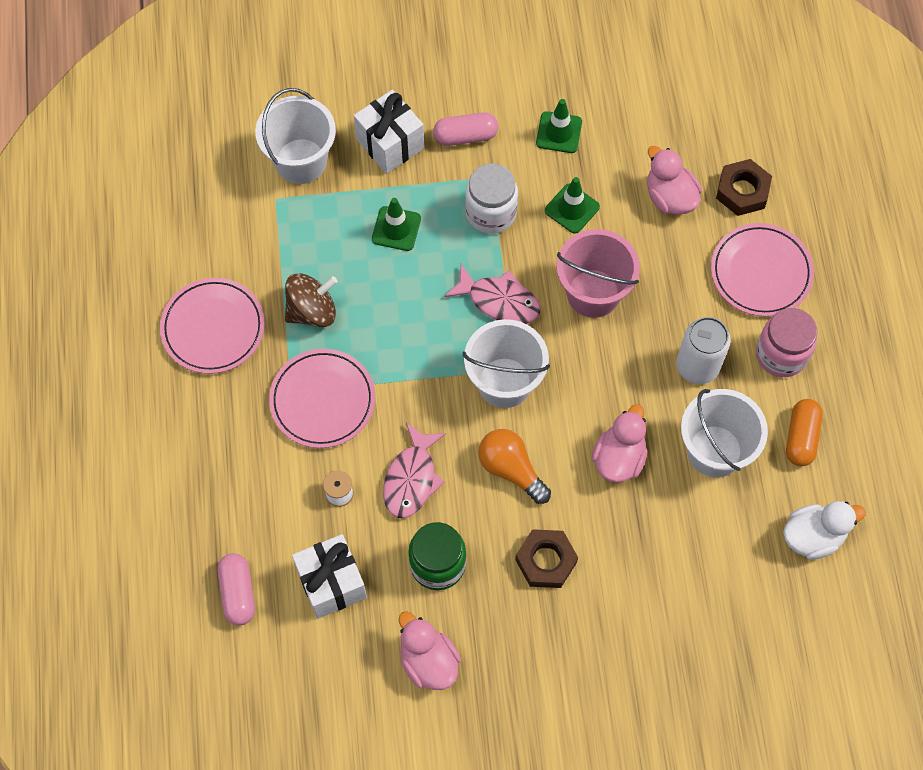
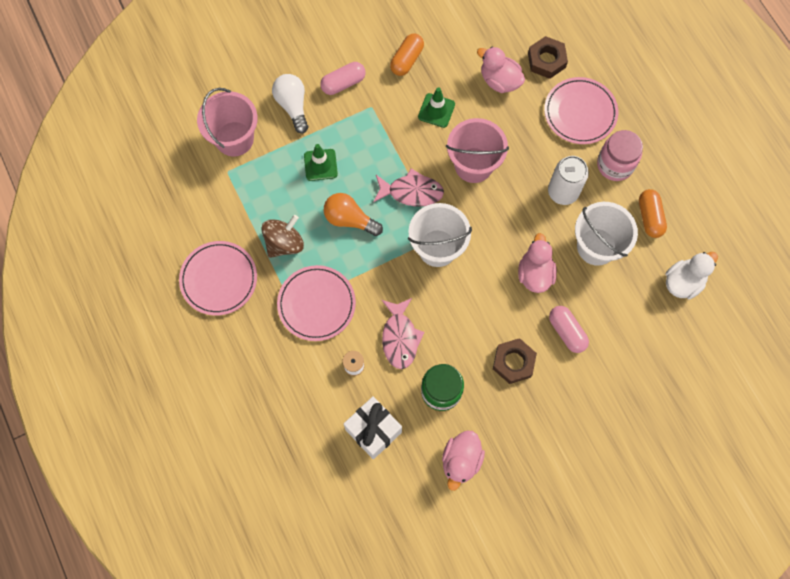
camera: 20 degrees left, 5 degrees up
(238, 593) = (311, 461): pink capsule -> pink capsule (566, 332)
(301, 161) = (234, 139): white bucket -> pink bucket
(390, 144) = (293, 106): white gift -> white light bulb
(428, 661) = (461, 461): pink duck -> pink duck turned 105 degrees counterclockwise
(491, 213) = (382, 132): white jar -> none
(511, 469) = (465, 307): orange light bulb -> orange light bulb (349, 219)
(559, 132) = (407, 60): green traffic cone -> orange capsule

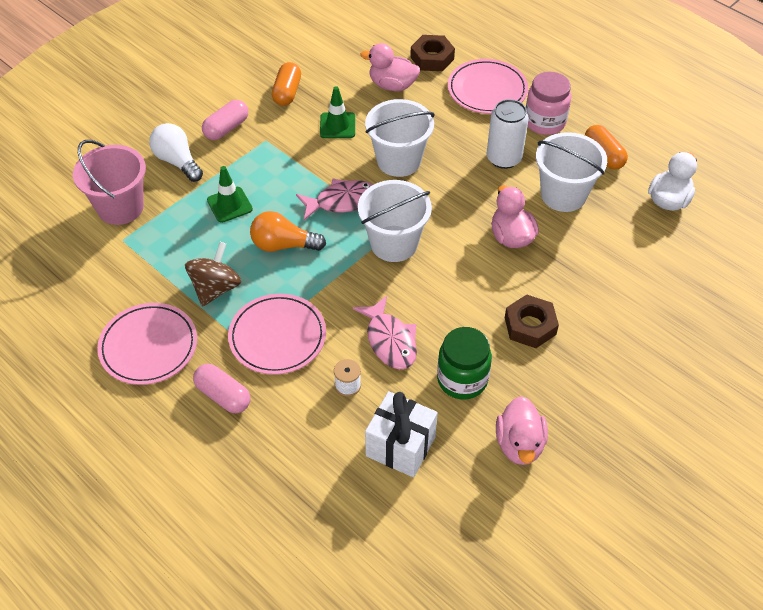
camera: 20 degrees left, 20 degrees down
(473, 165) = (399, 160): pink bucket -> white bucket
(566, 332) = (573, 279): pink capsule -> pink capsule (223, 396)

